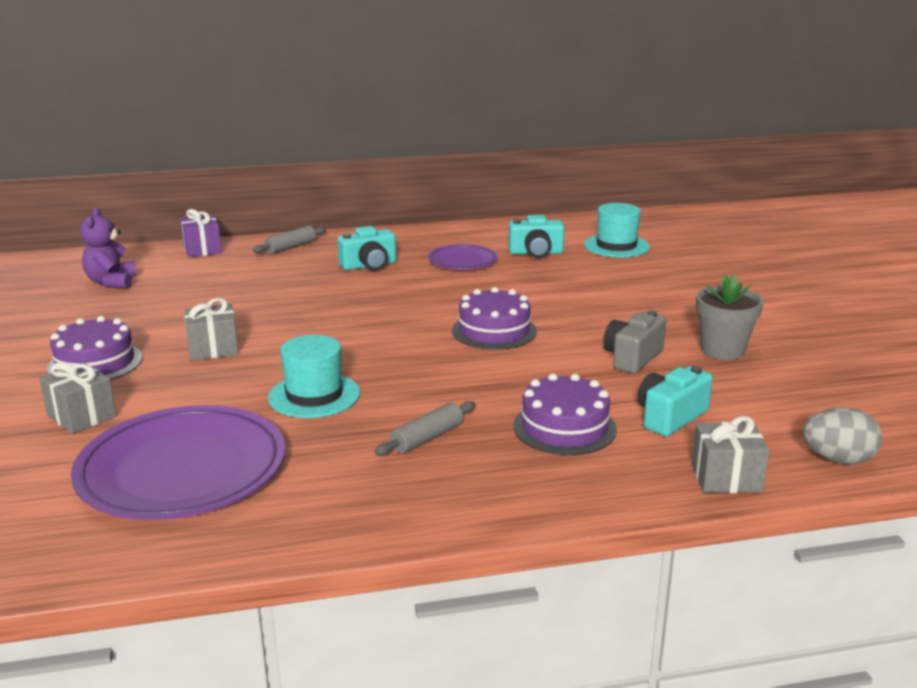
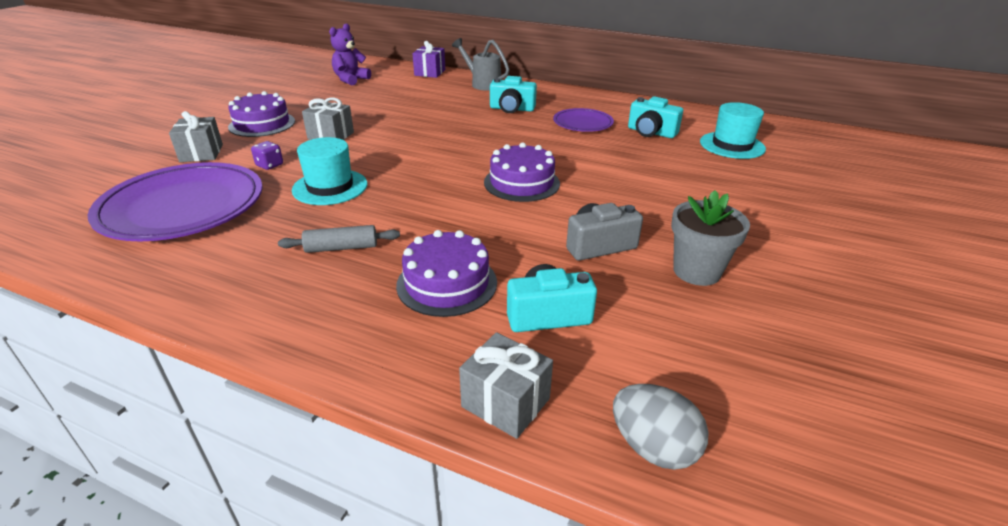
camera: 35 degrees right, 10 degrees up
(200, 399) = (269, 165): none -> purple dice
(291, 247) = (483, 84): grey rolling pin -> grey watering can

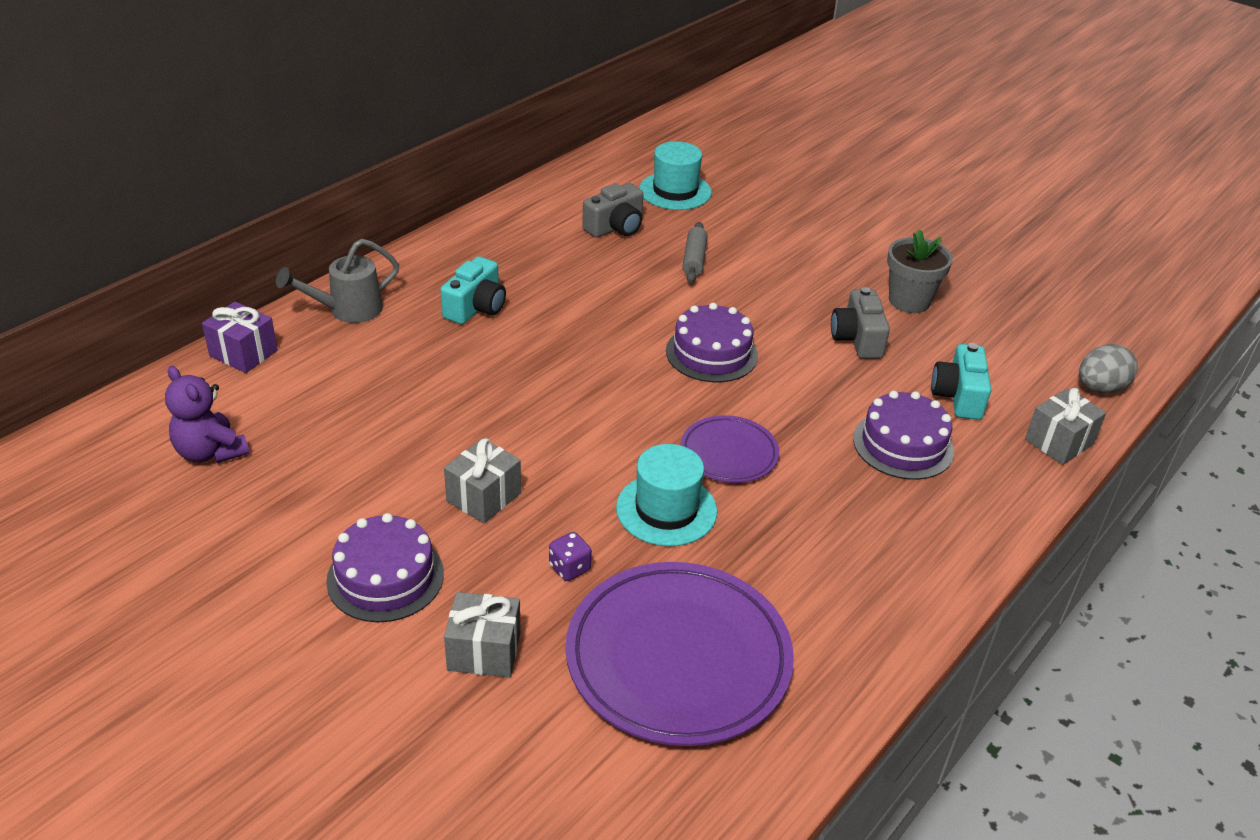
camera: 75 degrees left, 5 degrees up
(341, 248) = (822, 510): grey rolling pin -> grey rolling pin (694, 259)
(582, 123) = (561, 265): purple plate -> purple plate (729, 453)
(651, 132) = (615, 227): turquoise camera -> grey camera

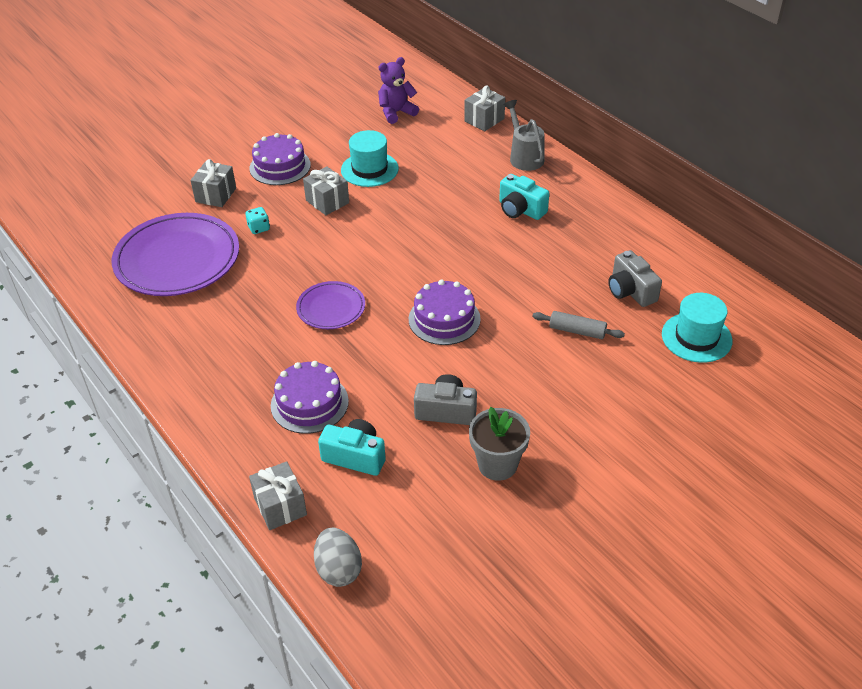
camera: 105 degrees right, 5 degrees up
(243, 353) = (484, 120): purple gift -> grey gift
(569, 568) = (259, 228): purple dice -> turquoise dice
(666, 509) = (289, 271): turquoise hat -> turquoise hat (369, 169)

